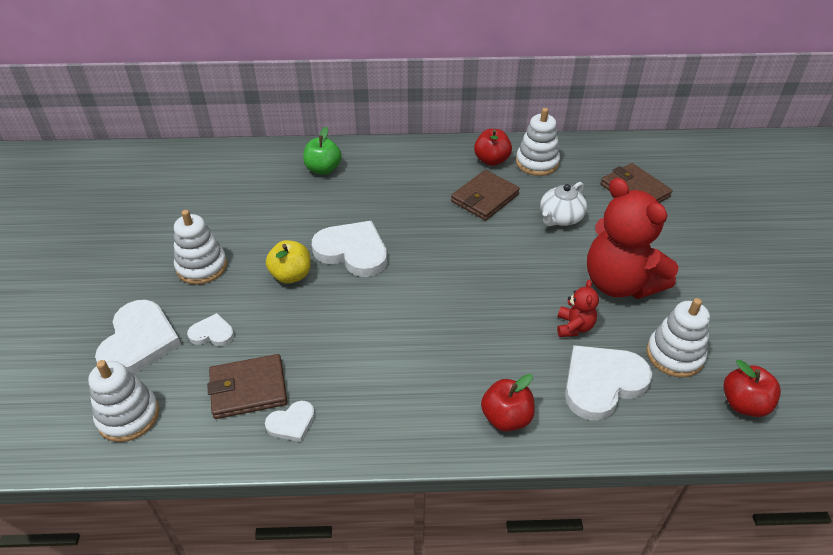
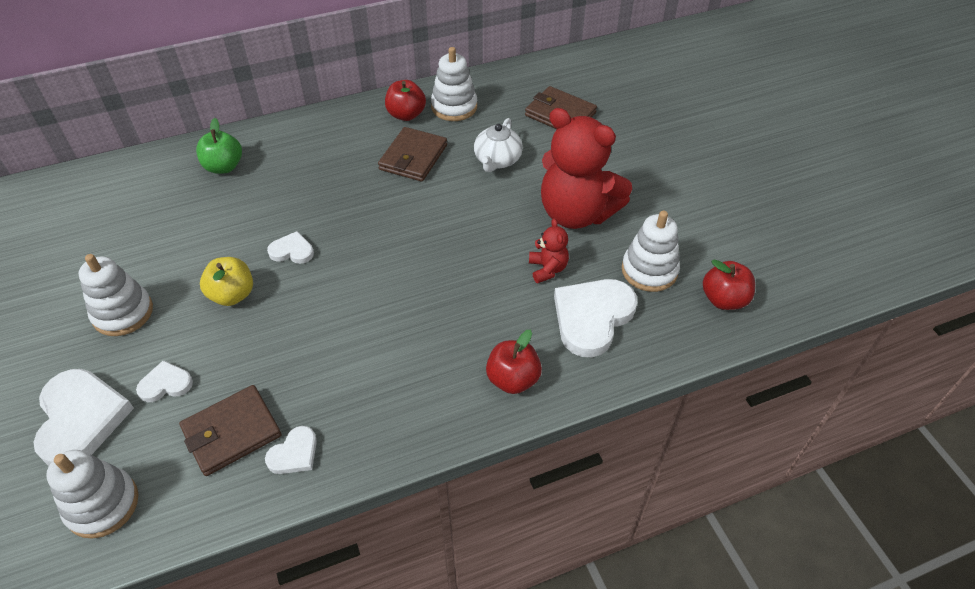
camera: 20 degrees left, 5 degrees up
(352, 251) = (292, 251): white heart -> white heart, size x0.51

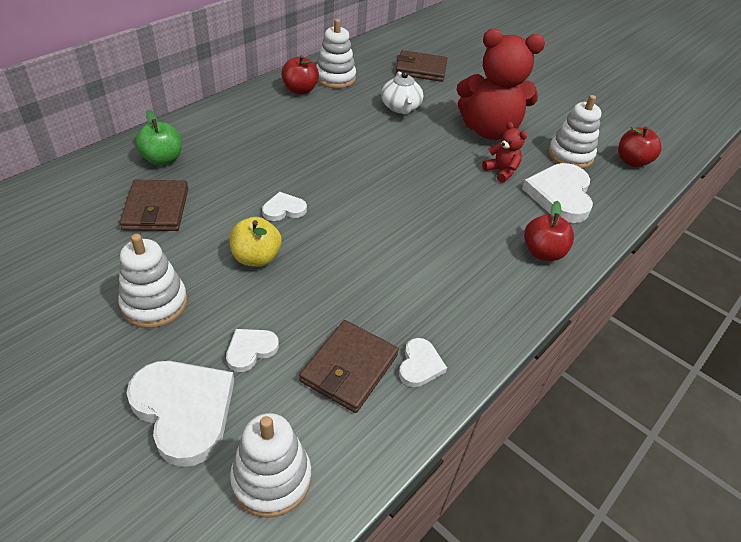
camera: 30 degrees left, 5 degrees down
(413, 157) = (332, 118): brown wallet -> brown wallet (156, 209)

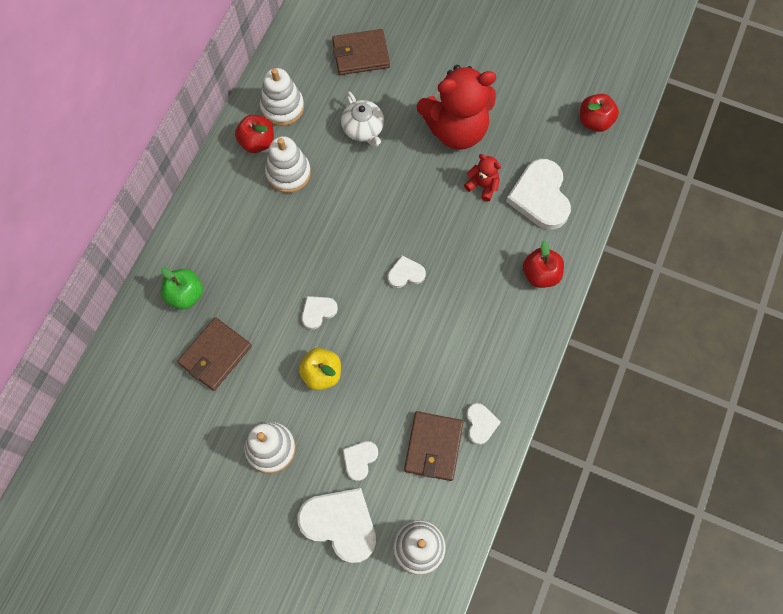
camera: 15 degrees left, 25 degrees up
(156, 209) = (215, 355): brown wallet -> brown wallet turned 60 degrees clockwise
(392, 209) = (405, 274): none -> white heart
(570, 155) = (538, 136): white stacking toy -> white stacking toy (288, 173)

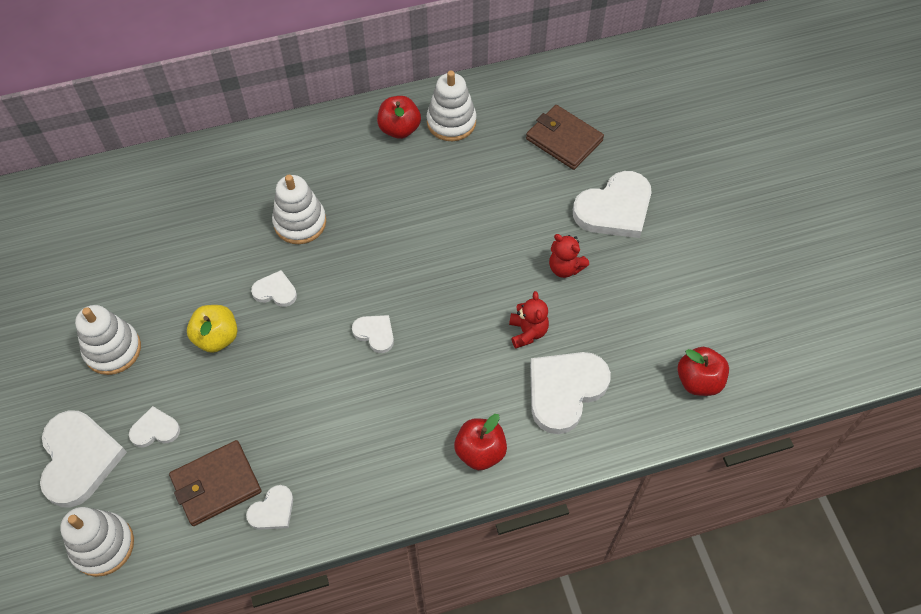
camera: 50 degrees right, 10 degrees down
(185, 295) = (208, 183): green apple -> none
(215, 355) = (169, 245): brown wallet -> none
(288, 173) = (391, 172): white stacking toy -> white stacking toy (300, 222)
(363, 129) = (490, 195): white teapot -> none
(439, 68) = (614, 209): none -> white heart
(456, 129) = (565, 267): red teddy bear -> red teddy bear, size x0.44

